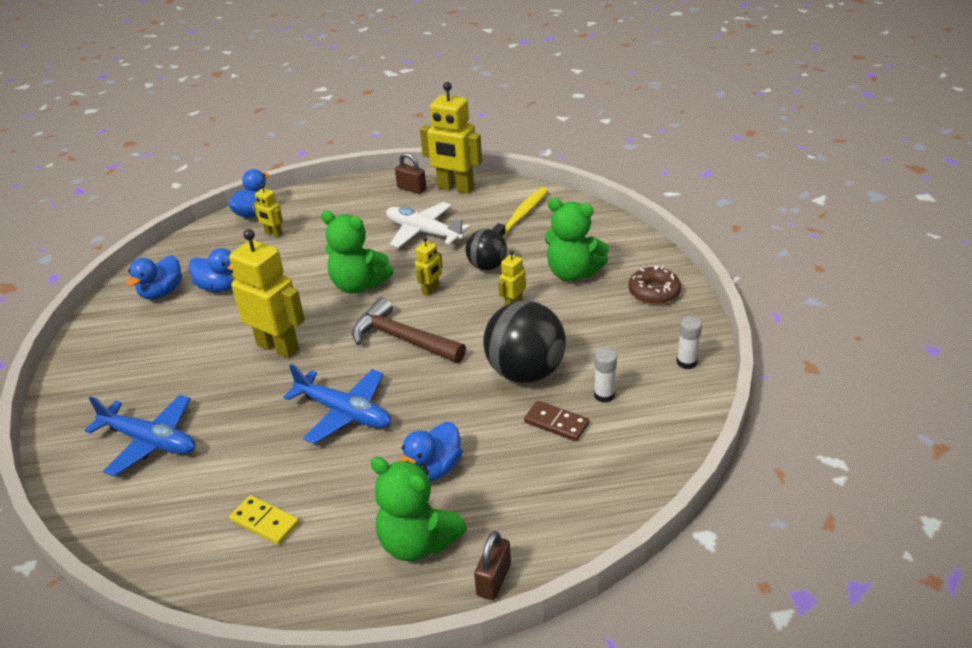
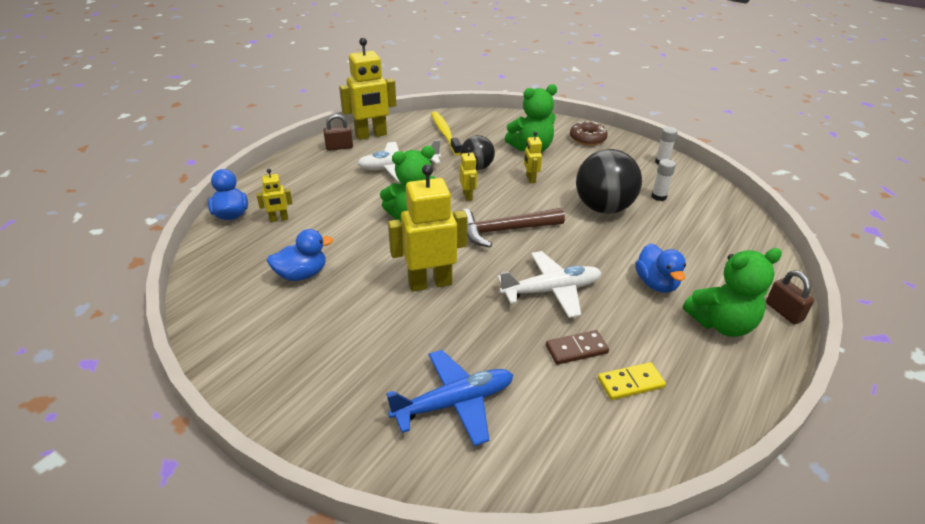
camera: 50 degrees left, 0 degrees up
(162, 293) = (252, 306): blue duck -> none
(344, 413) = (551, 290): blue plane -> white plane
(556, 423) = (664, 222): brown domino -> brown domino (576, 349)

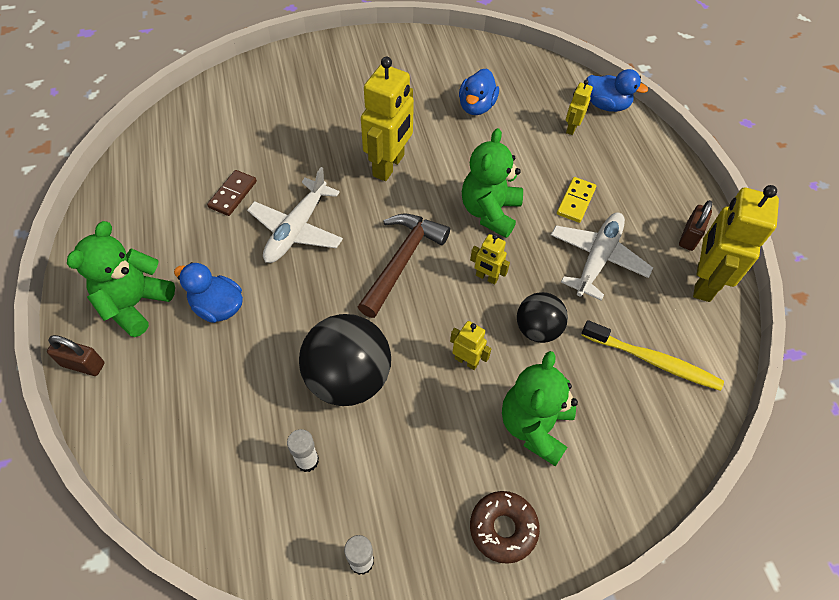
camera: 130 degrees right, 20 degrees up
(454, 403) = (273, 109): blue plane -> none
(630, 383) = (176, 197): yellow domino -> yellow domino (576, 201)

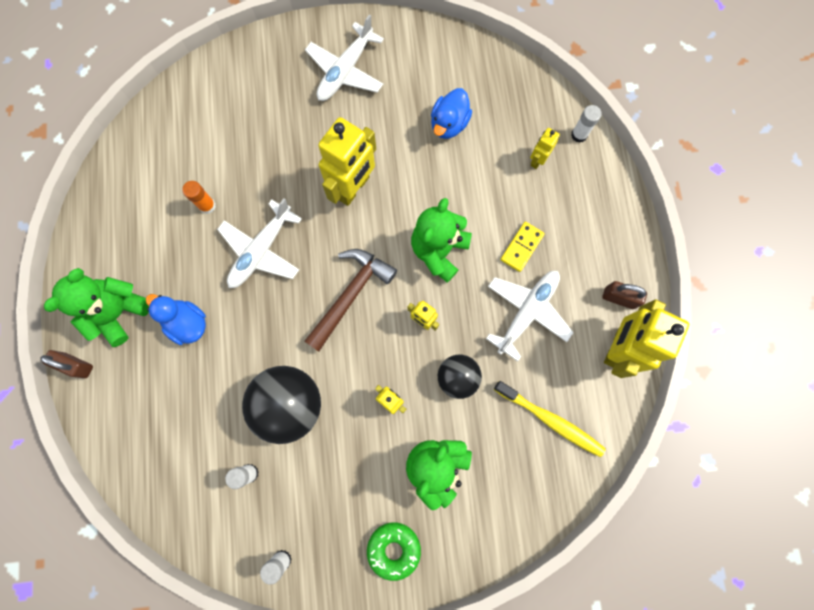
camera: 10 degrees right, 20 degrees up
(232, 194) = (207, 206): brown domino -> orange glue stick
(365, 73) = (345, 71): none -> white plane
(503, 528) = (394, 549): brown donut -> green donut
(606, 105) = (579, 135): blue duck -> white glue stick
(689, 236) = (619, 298): brown padlock -> brown padlock turned 75 degrees clockwise

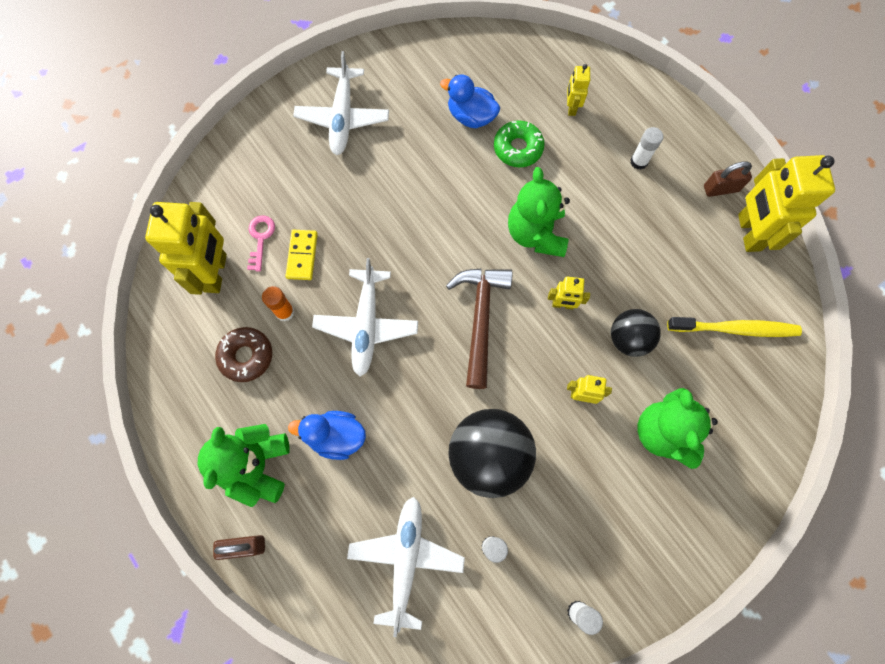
camera: 30 degrees left, 5 degrees down
(159, 224) = (246, 356): none -> brown donut
(224, 137) = (260, 238): none -> pink key
(353, 188) = (419, 219): yellow robot -> yellow robot (216, 273)
(394, 549) = (676, 533): green donut -> green donut (518, 148)
(449, 124) = (471, 116): blue duck -> blue duck turned 120 degrees clockwise
(521, 247) = (608, 190): yellow domino -> yellow domino (302, 256)
(527, 312) = (651, 245): white plane -> white plane (406, 559)
(579, 135) = (593, 67): white glue stick -> white glue stick (639, 161)

